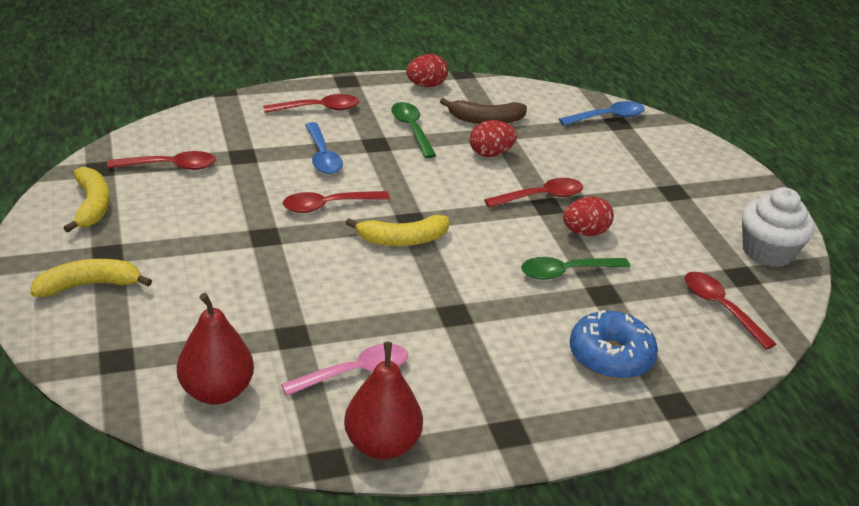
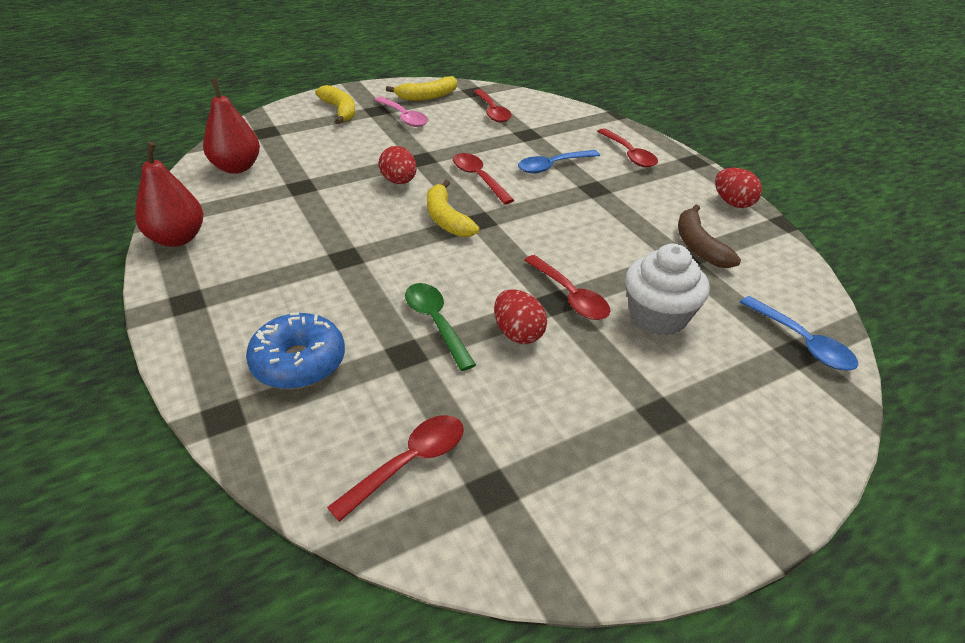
camera: 80 degrees right, 5 degrees up
(355, 372) = (260, 217): pink spoon -> pink spoon (404, 117)
(411, 129) = (637, 204): green spoon -> none
(490, 153) = (631, 255): red egg -> red egg (399, 181)
(767, 252) = (566, 526): white cupcake -> white cupcake (658, 316)

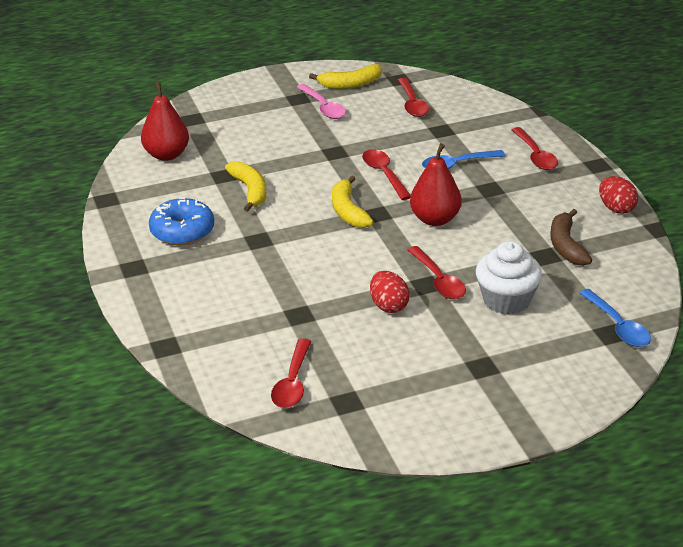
camera: 10 degrees right, 5 degrees down
(177, 238) = (121, 217): red pear -> red pear (435, 219)
(299, 362) = (219, 315): blue donut -> blue donut (182, 231)
(340, 111) = (262, 98): yellow banana -> yellow banana (250, 191)
(399, 181) = (311, 174): red egg -> none
(409, 463) = (292, 382): red spoon -> red spoon turned 135 degrees clockwise
(436, 323) = (325, 294): green spoon -> none

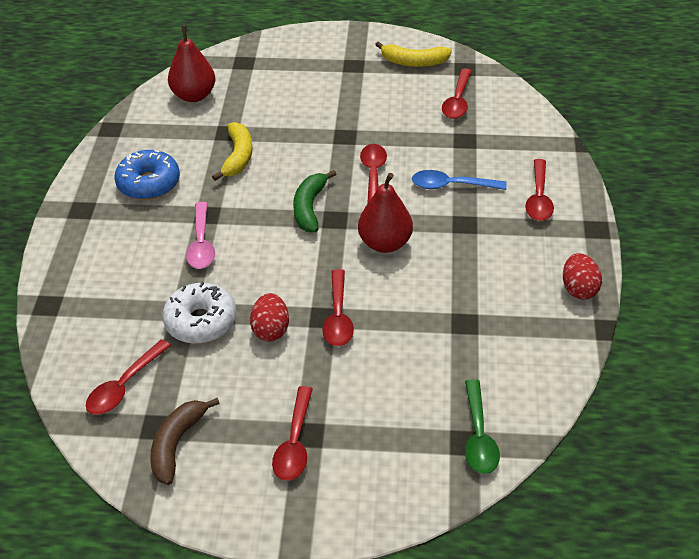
camera: 25 degrees right, 10 degrees up
(321, 318) = (201, 321): none -> white donut
(323, 107) = (370, 82): pink spoon -> pink spoon (201, 243)
(348, 211) = (310, 207): yellow banana -> green banana
(476, 376) = (295, 443): none -> red spoon
(506, 300) = (387, 363): white cupcake -> none
(566, 246) = (494, 318): brown banana -> brown banana (177, 444)
(618, 326) = (478, 436): blue spoon -> green spoon

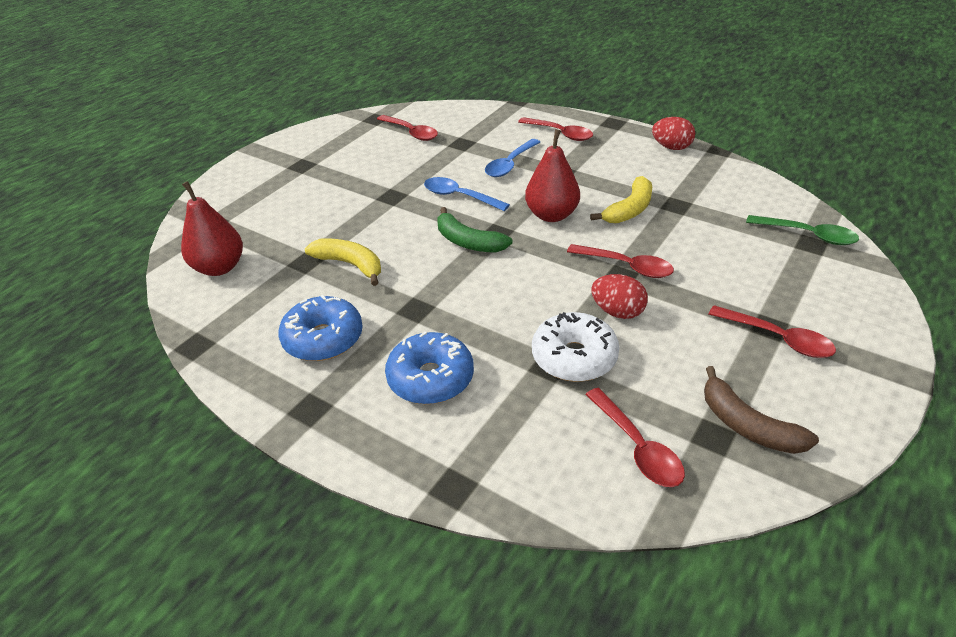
camera: 60 degrees left, 5 degrees down
(138, 253) = (431, 378): none -> blue donut
(201, 243) = (457, 325): pink spoon -> none
(373, 175) = (459, 196): red spoon -> blue spoon
(413, 62) = (337, 137): yellow banana -> yellow banana (629, 209)

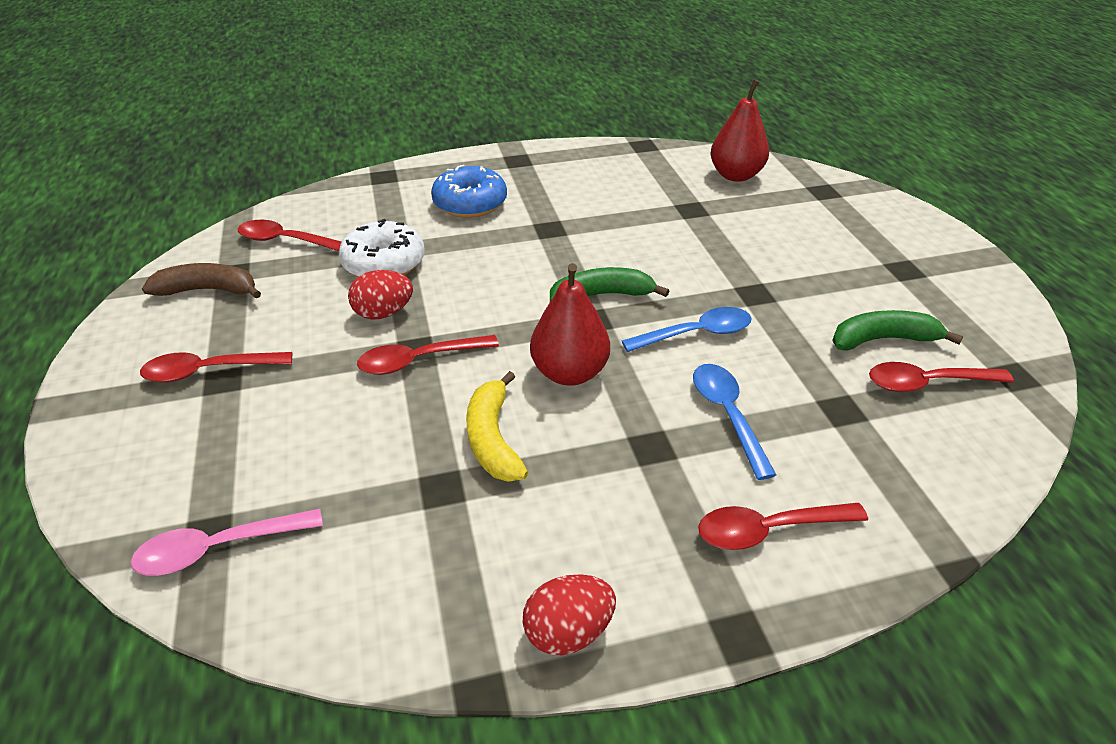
camera: 130 degrees right, 0 degrees up
(323, 339) = (576, 184): blue donut -> none
(350, 265) = (656, 225): yellow banana -> none
(388, 151) = (883, 340): none -> green banana
(808, 235) = (218, 548): green spoon -> pink spoon

